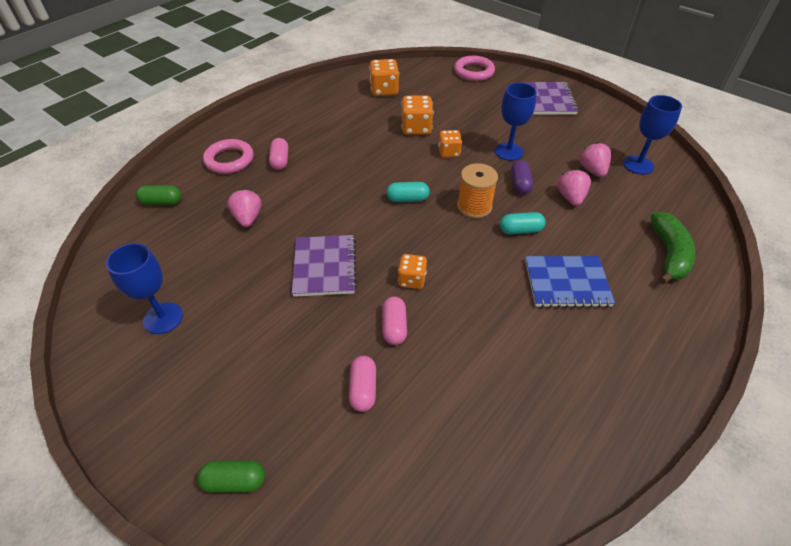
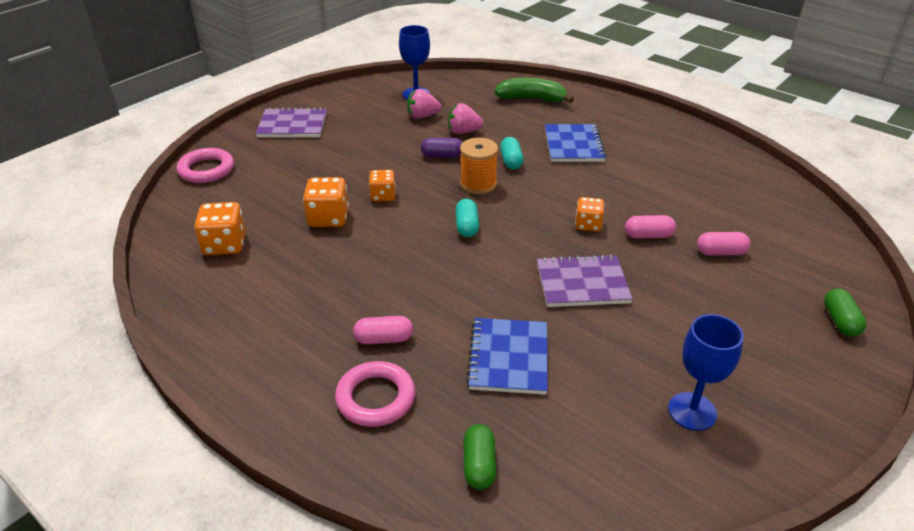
camera: 90 degrees left, 10 degrees down
(248, 218) = (508, 358): pink strawberry -> blue notebook
(508, 151) = (386, 158): blue goblet -> none

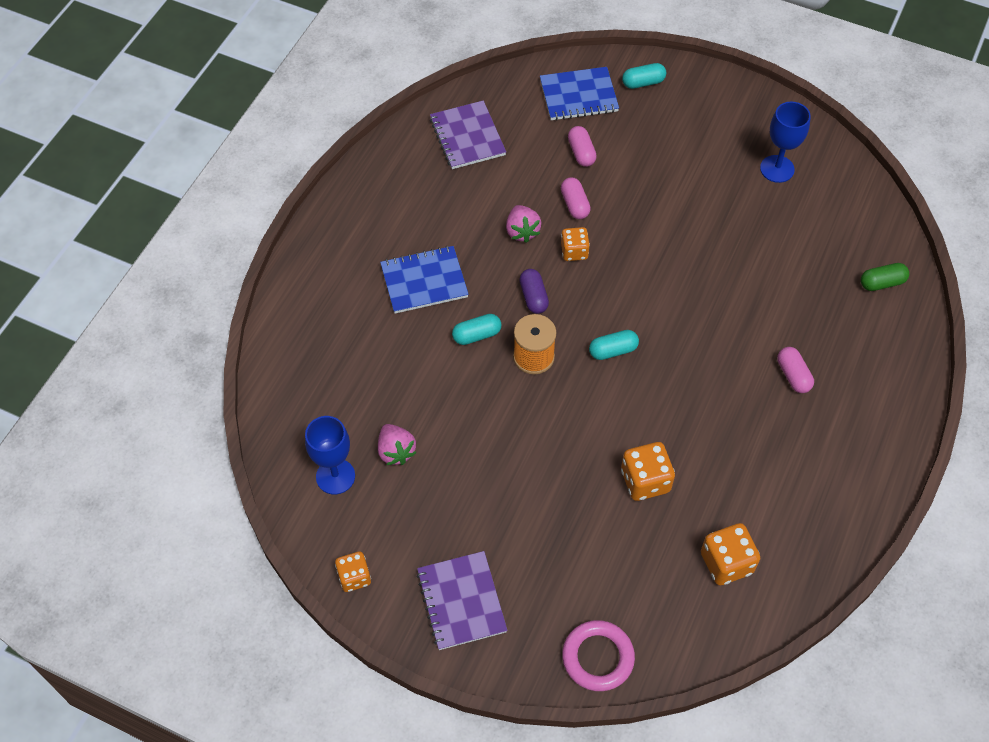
camera: 105 degrees left, 20 degrees up
(376, 398) = (855, 362): pink ring -> none
(383, 196) = (586, 442): orange dice -> orange dice (354, 577)
(442, 156) = (485, 405): purple capsule -> purple capsule (533, 297)
(463, 131) = (423, 396): pink strawberry -> pink strawberry (522, 231)
(508, 358) = (774, 284): blue notebook -> blue notebook (578, 96)
(532, 99) = (317, 339): green banana -> none
(582, 283) = (663, 247): purple notebook -> purple notebook (467, 137)
(840, 321) = (643, 83): green capsule -> turquoise capsule

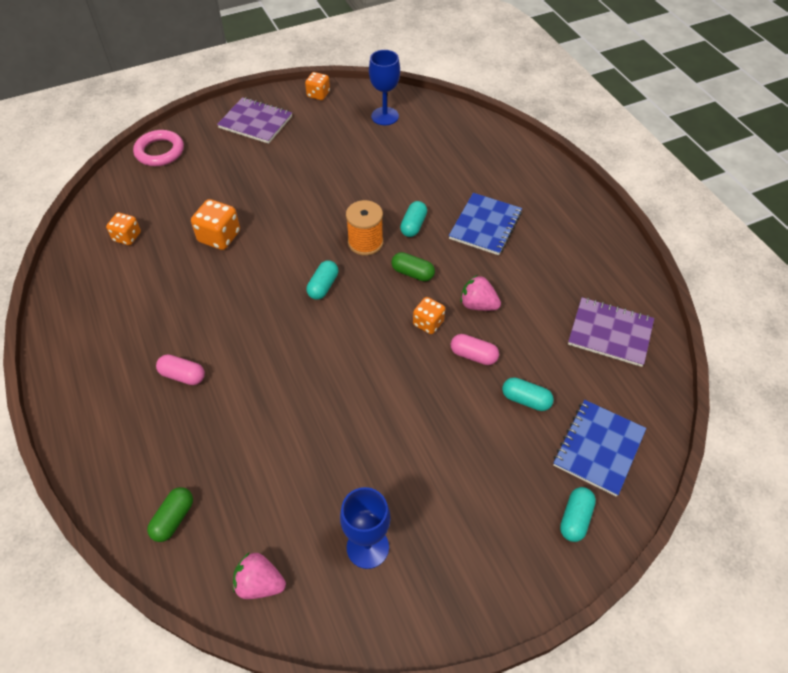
camera: 130 degrees right, 5 degrees down
(396, 451) = (372, 146): pink strawberry -> pink strawberry (260, 583)
(533, 297) = (412, 273): purple capsule -> green capsule
(581, 153) = (526, 400): pink capsule -> turquoise capsule
(726, 563) = (127, 237): orange dice -> orange dice, size x0.66

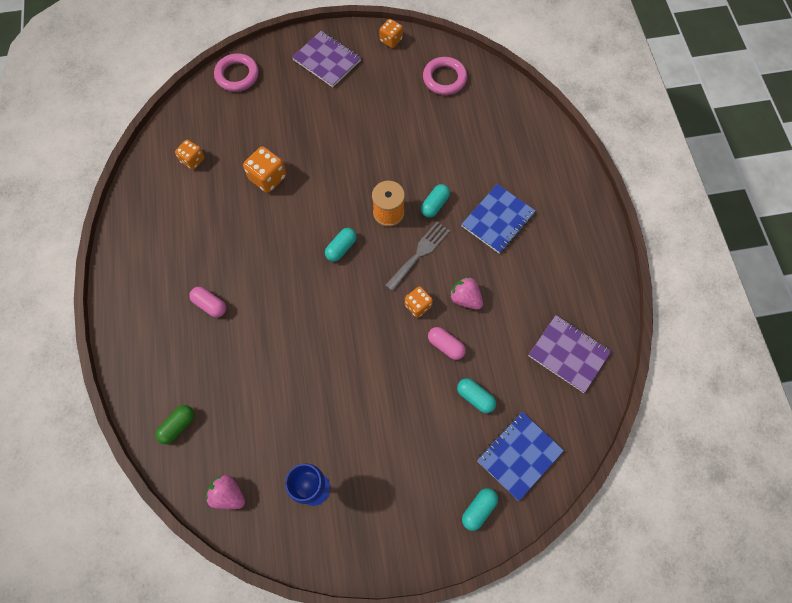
camera: 15 degrees right, 15 degrees up
(385, 116) = (444, 78): blue goblet -> pink ring
(412, 273) = (419, 253): green capsule -> grey fork

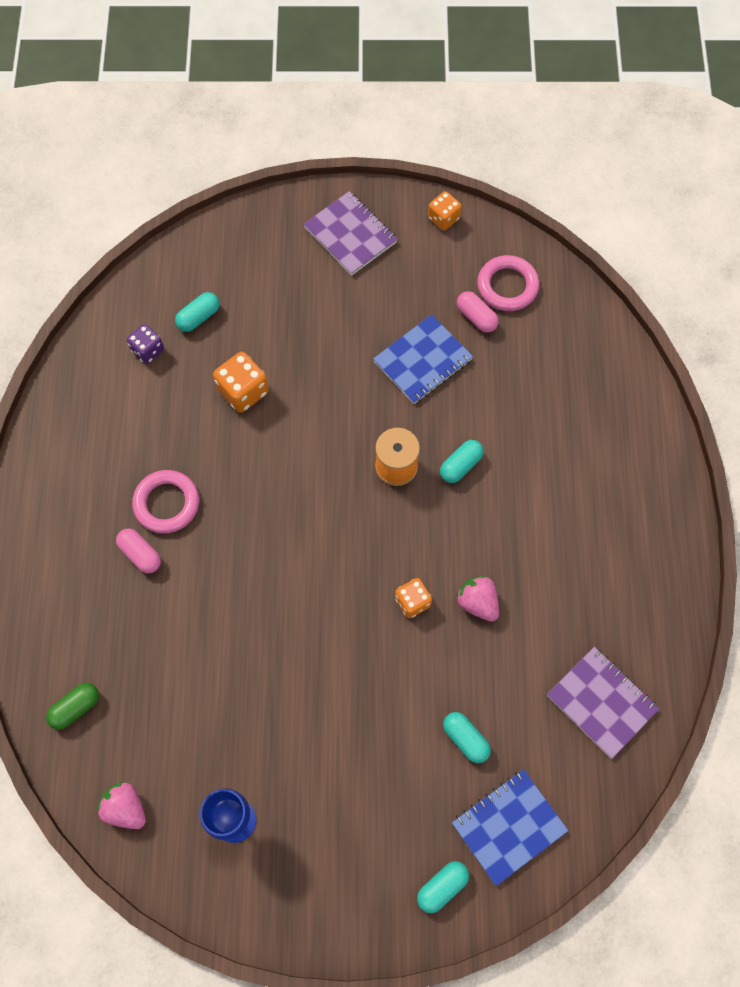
camera: 10 degrees right, 0 degrees up
(193, 160) = (148, 350): orange dice -> purple dice
(237, 75) = (225, 238): pink ring -> pink ring (166, 503)
(341, 248) = (324, 505): turquoise capsule -> turquoise capsule (199, 317)
(419, 253) = (427, 530): grey fork -> none
(446, 345) = (439, 662): pink capsule -> pink capsule (476, 317)
(498, 220) = (542, 501): blue notebook -> blue notebook (423, 361)

